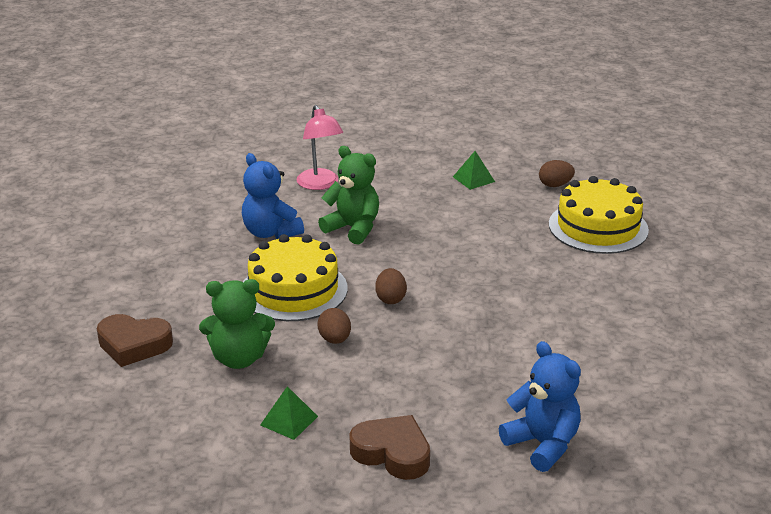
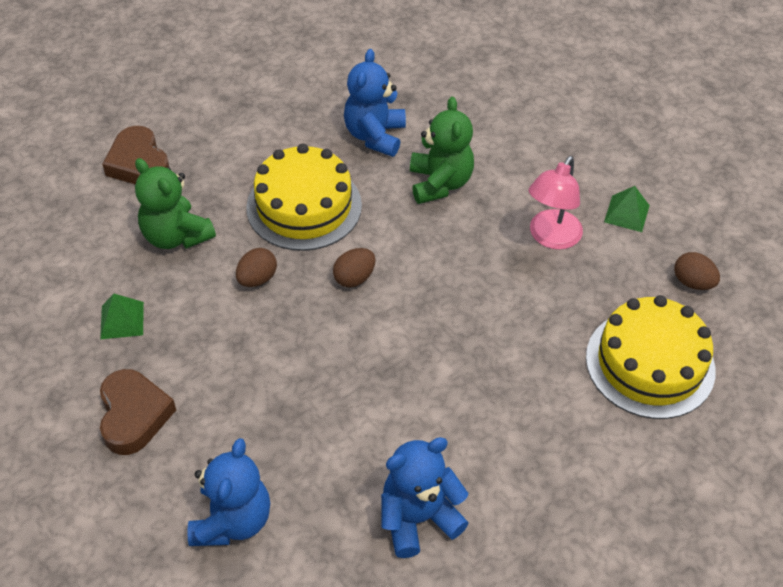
camera: 50 degrees right, 20 degrees up
(320, 184) = (488, 116): pink lamp -> pink lamp (550, 238)
(623, 363) = (418, 518): none -> blue teddy bear

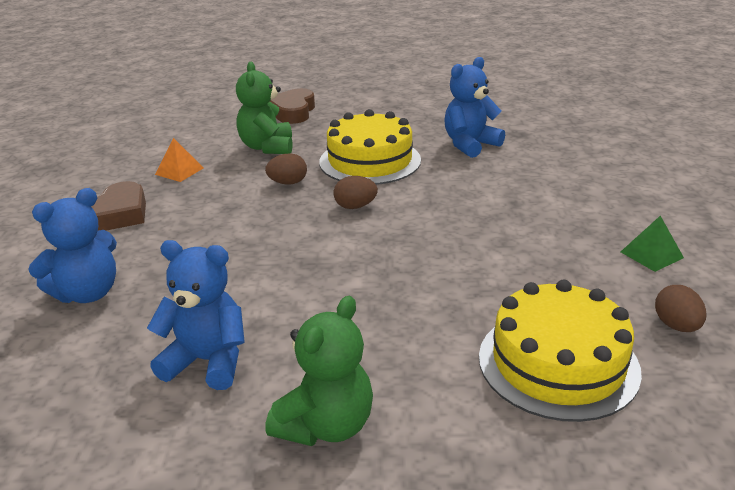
camera: 40 degrees right, 20 degrees down
(122, 320) = (179, 171): green pyramid -> orange pyramid
(440, 183) = (490, 182): green teddy bear -> green teddy bear (326, 425)
(550, 238) = (553, 243): pink lamp -> none

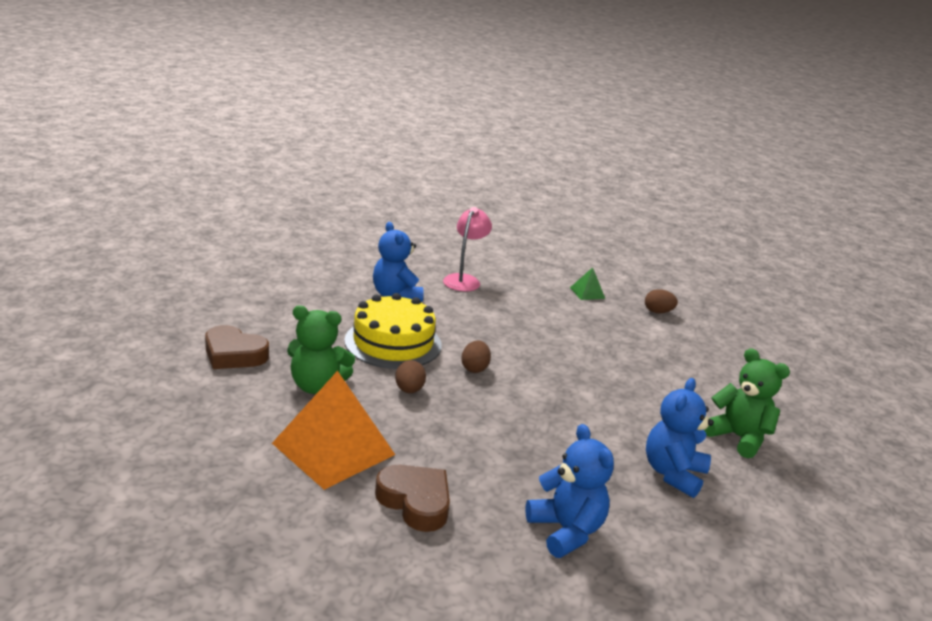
camera: 80 degrees left, 5 degrees down
(179, 171) = (333, 448): orange pyramid -> orange pyramid, size x2.18
(558, 363) = (686, 352): yellow cake -> none
(561, 170) = (464, 280): none -> pink lamp

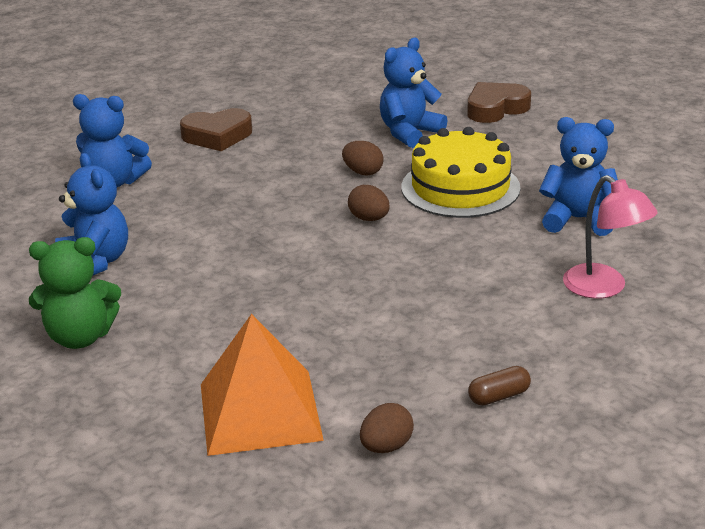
camera: 130 degrees right, 5 degrees up
(317, 386) = (409, 133): green teddy bear -> blue teddy bear
(333, 448) = (312, 121): orange pyramid -> orange pyramid (260, 411)
(587, 293) = (499, 396): green pyramid -> brown capsule

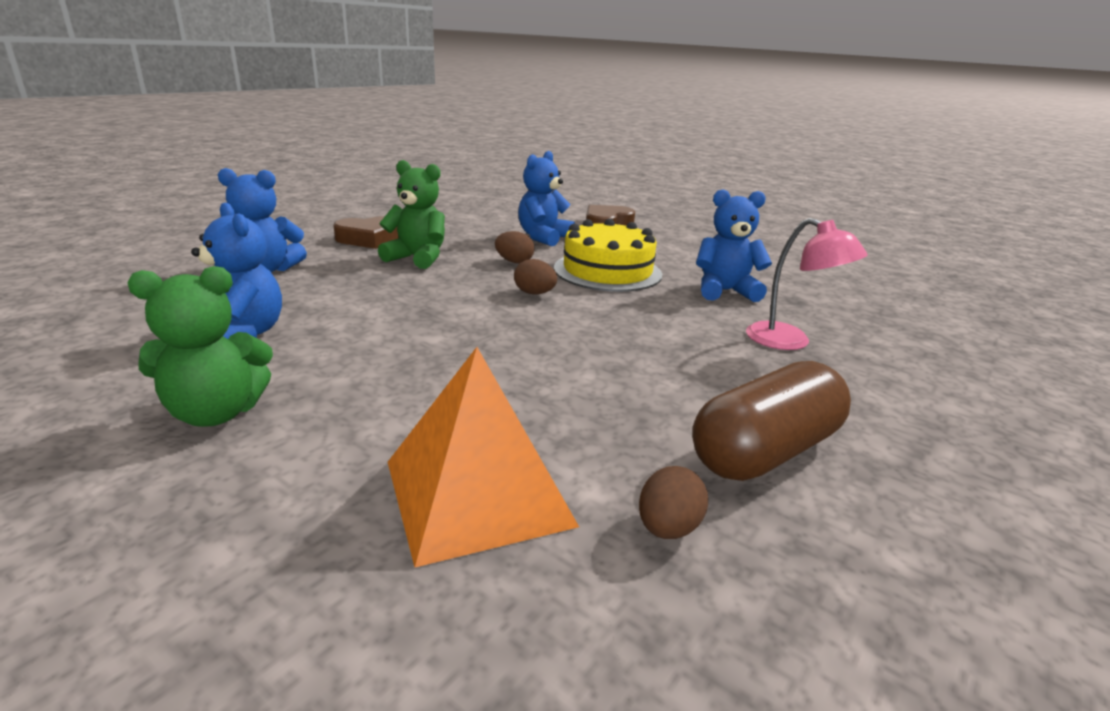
camera: 15 degrees left, 5 degrees down
(262, 166) = (417, 258): none -> green teddy bear
(499, 396) = (765, 451): brown capsule -> brown capsule, size x2.38

